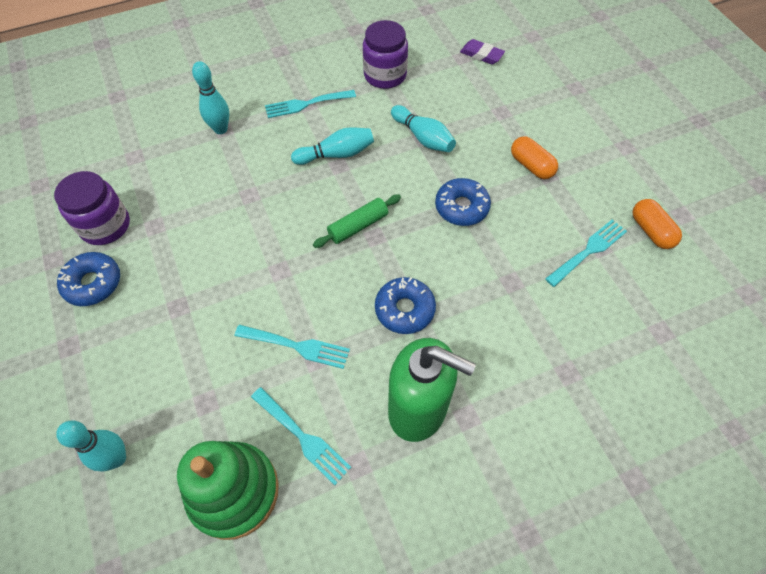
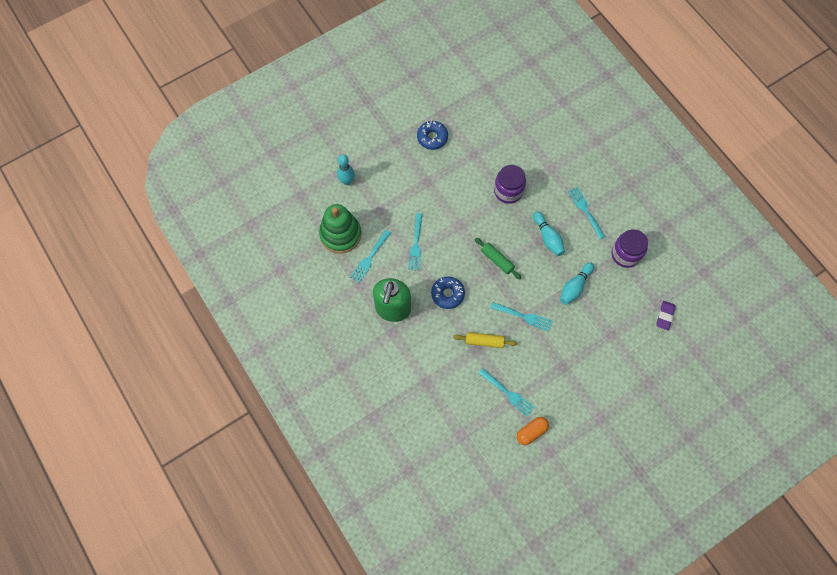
camera: 80 degrees right, 10 degrees up
(105, 226) = (468, 130): purple jar -> purple jar (508, 191)
(220, 129) = (551, 167): turquoise bowling pin -> none
(461, 207) = (524, 316): blue donut -> turquoise fork
(498, 269) = (484, 341): none -> yellow rolling pin
(531, 165) = (567, 356): orange capsule -> none

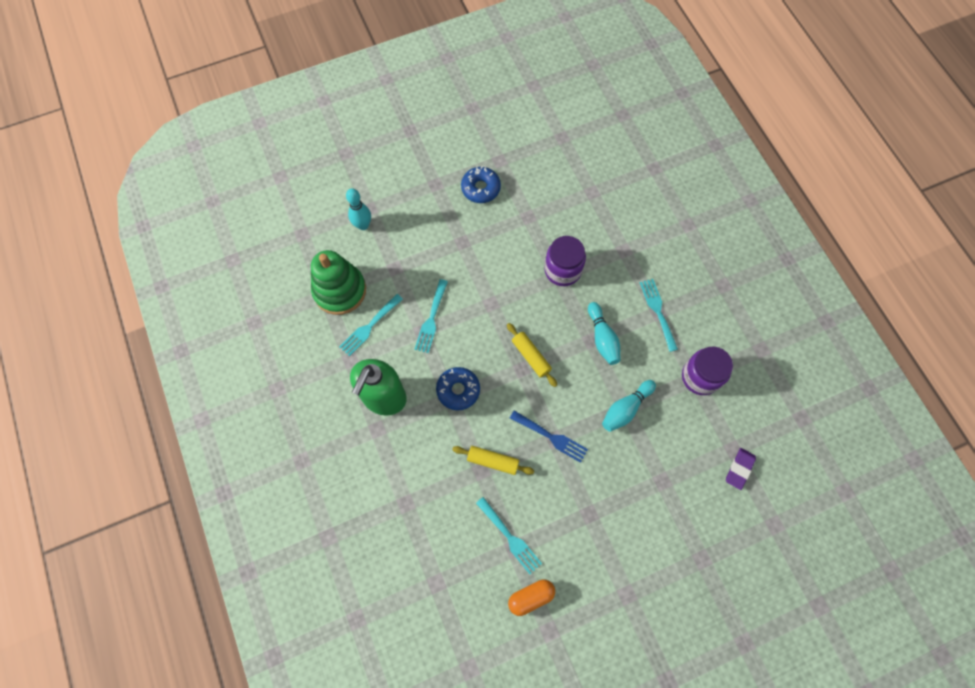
camera: 10 degrees right, 0 degrees up
(497, 260) = (531, 356): green rolling pin -> yellow rolling pin
(524, 316) = (551, 437): turquoise fork -> blue fork

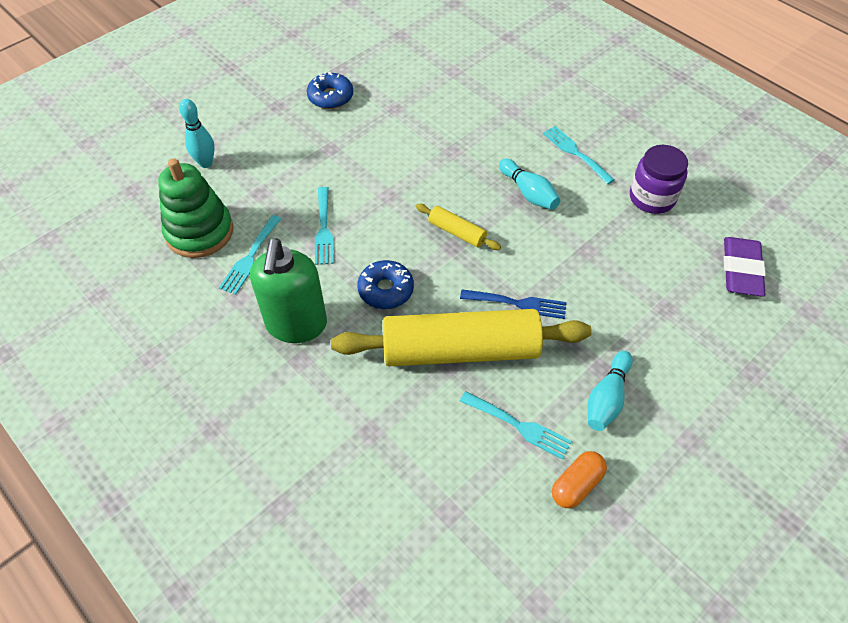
camera: 20 degrees left, 15 degrees down
(493, 461) = (460, 350): yellow rolling pin -> yellow rolling pin, size x2.32
(562, 270) = (454, 144): purple jar -> none
(625, 409) = (588, 250): turquoise bowling pin -> turquoise bowling pin (607, 398)
(739, 469) = (741, 270): purple eraser -> purple eraser, size x1.58

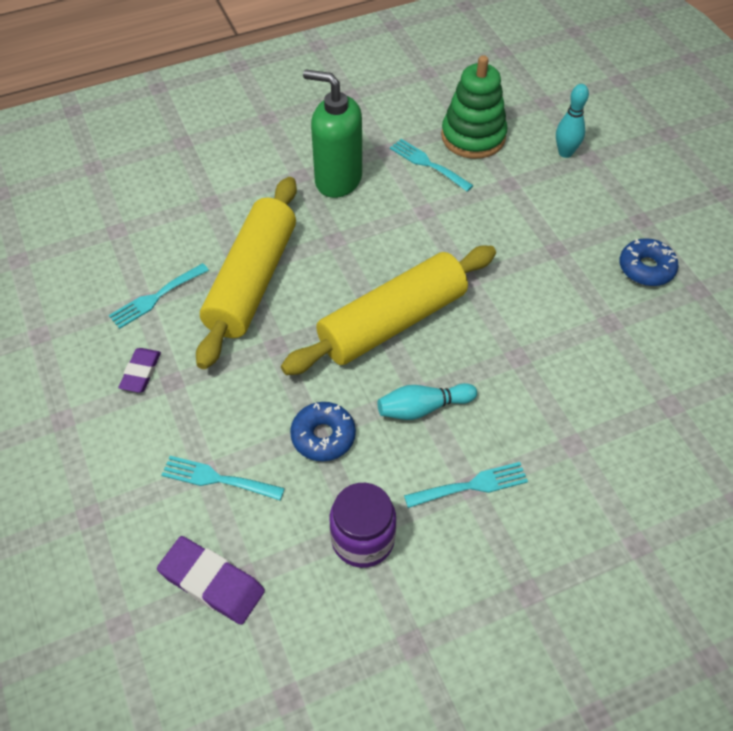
camera: 110 degrees right, 0 degrees up
(324, 229) = (441, 220): turquoise fork -> turquoise fork (217, 479)
(386, 290) = (346, 247): blue donut -> blue donut (323, 436)
(457, 232) = (392, 322): yellow rolling pin -> yellow rolling pin, size x2.32
(518, 303) = (279, 342): blue fork -> none
(576, 485) = (82, 317): orange capsule -> none
(607, 398) = (141, 372): turquoise bowling pin -> purple eraser

